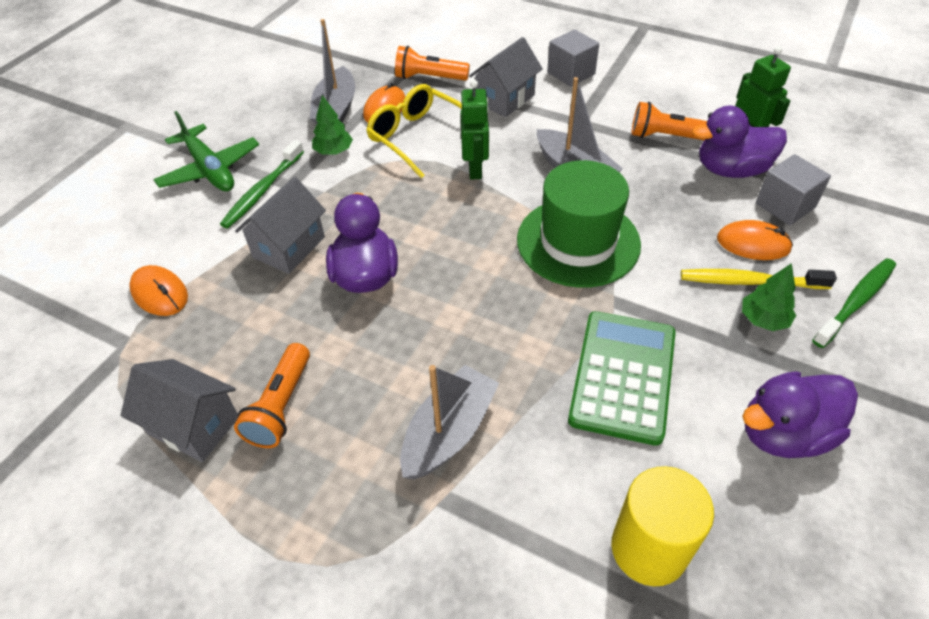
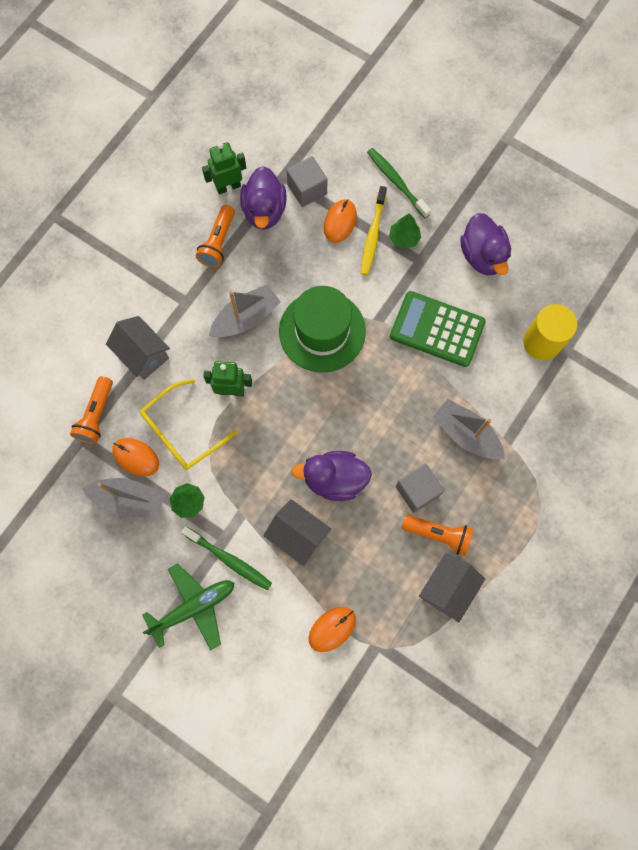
camera: 85 degrees left, 25 degrees up
(571, 73) = (116, 294): grey cube -> grey cube (417, 491)

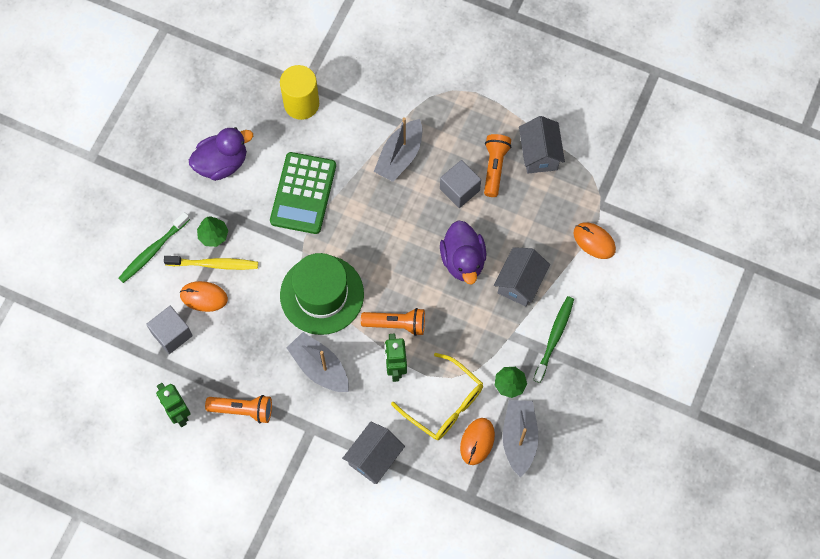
camera: 100 degrees left, 5 degrees down
(96, 415) = (443, 488): orange flashlight -> orange flashlight (396, 324)
(194, 607) = (602, 360): green plane -> none
(264, 211) = (201, 371): purple duck -> none
(447, 589) = (539, 154): grey house -> grey house turned 60 degrees clockwise

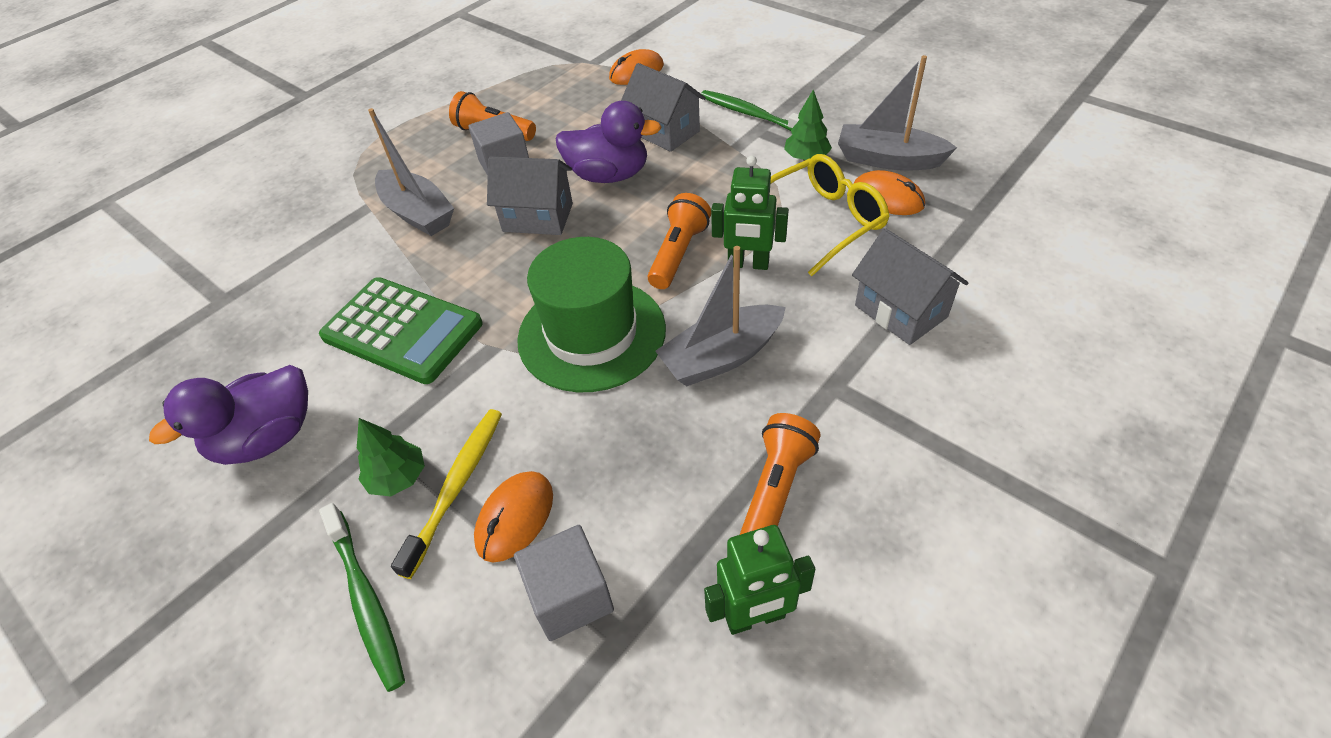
camera: 70 degrees left, 20 degrees down
(222, 163) = (268, 438): purple duck -> purple duck turned 120 degrees counterclockwise
(301, 104) = (250, 309): yellow cylinder -> none
(539, 154) = (500, 96): grey house -> grey house (538, 217)

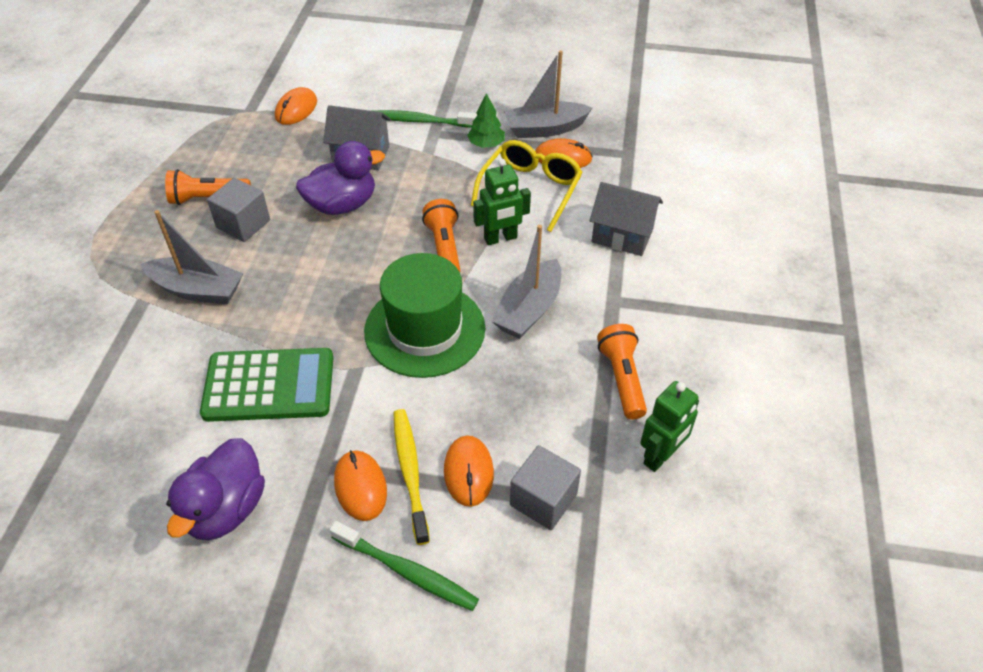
camera: 35 degrees left, 0 degrees up
(398, 477) = (360, 486): green tree -> orange mouse
(538, 217) = (309, 258): grey house -> none

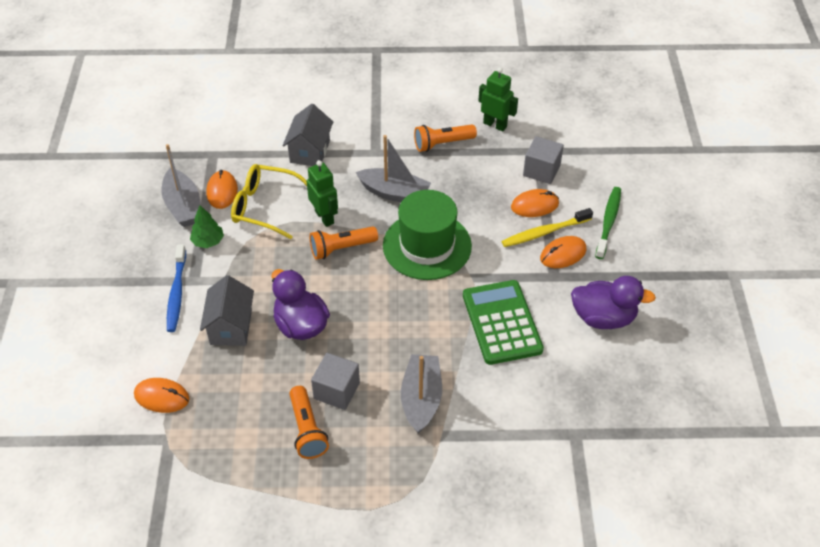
camera: 100 degrees left, 0 degrees up
(420, 121) = (176, 293): green toothbrush -> blue toothbrush

